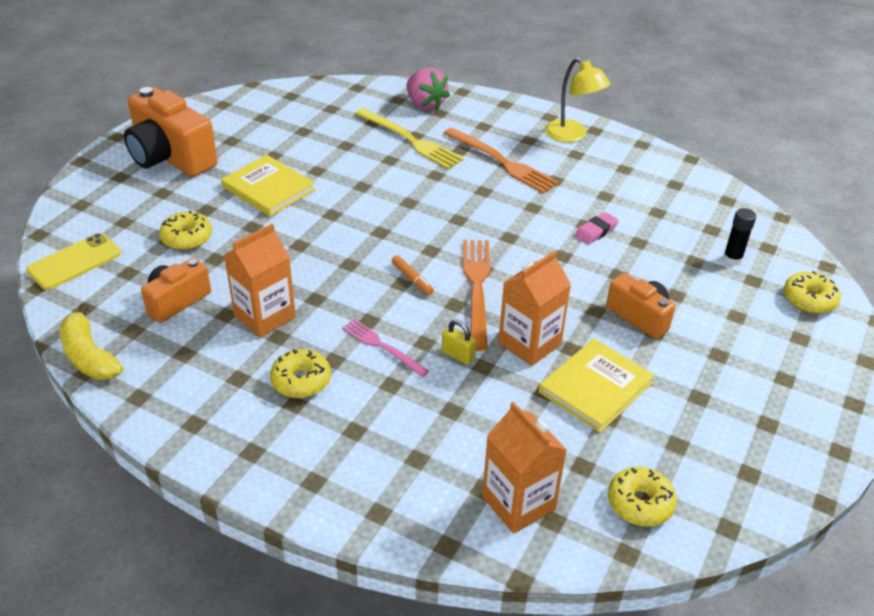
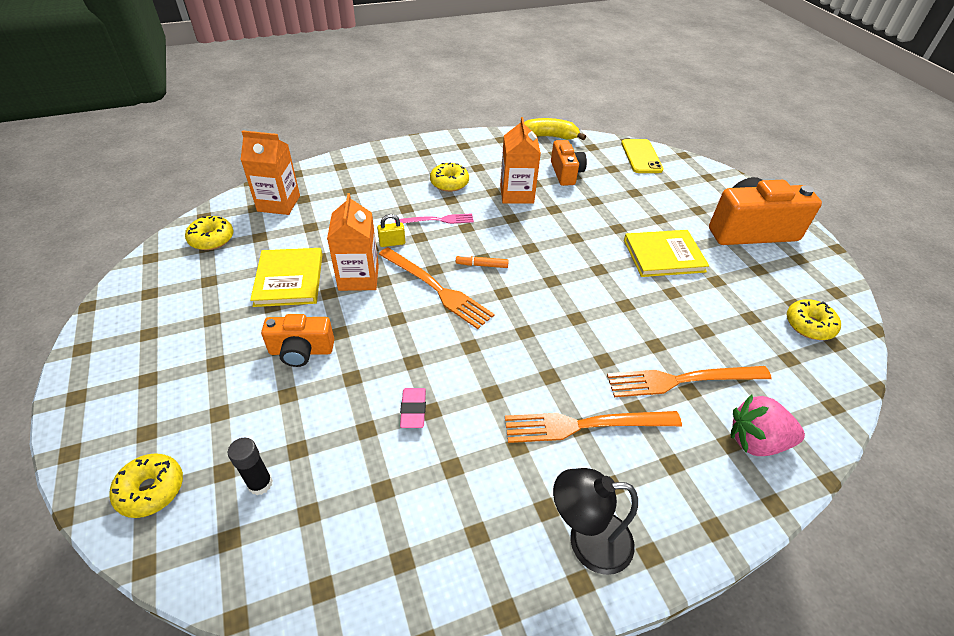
camera: 130 degrees right, 5 degrees up
(187, 238) = (629, 199): yellow donut -> yellow donut (809, 325)
(410, 140) = (682, 380): yellow fork -> orange fork
(572, 135) = (587, 541): yellow lamp -> black lamp

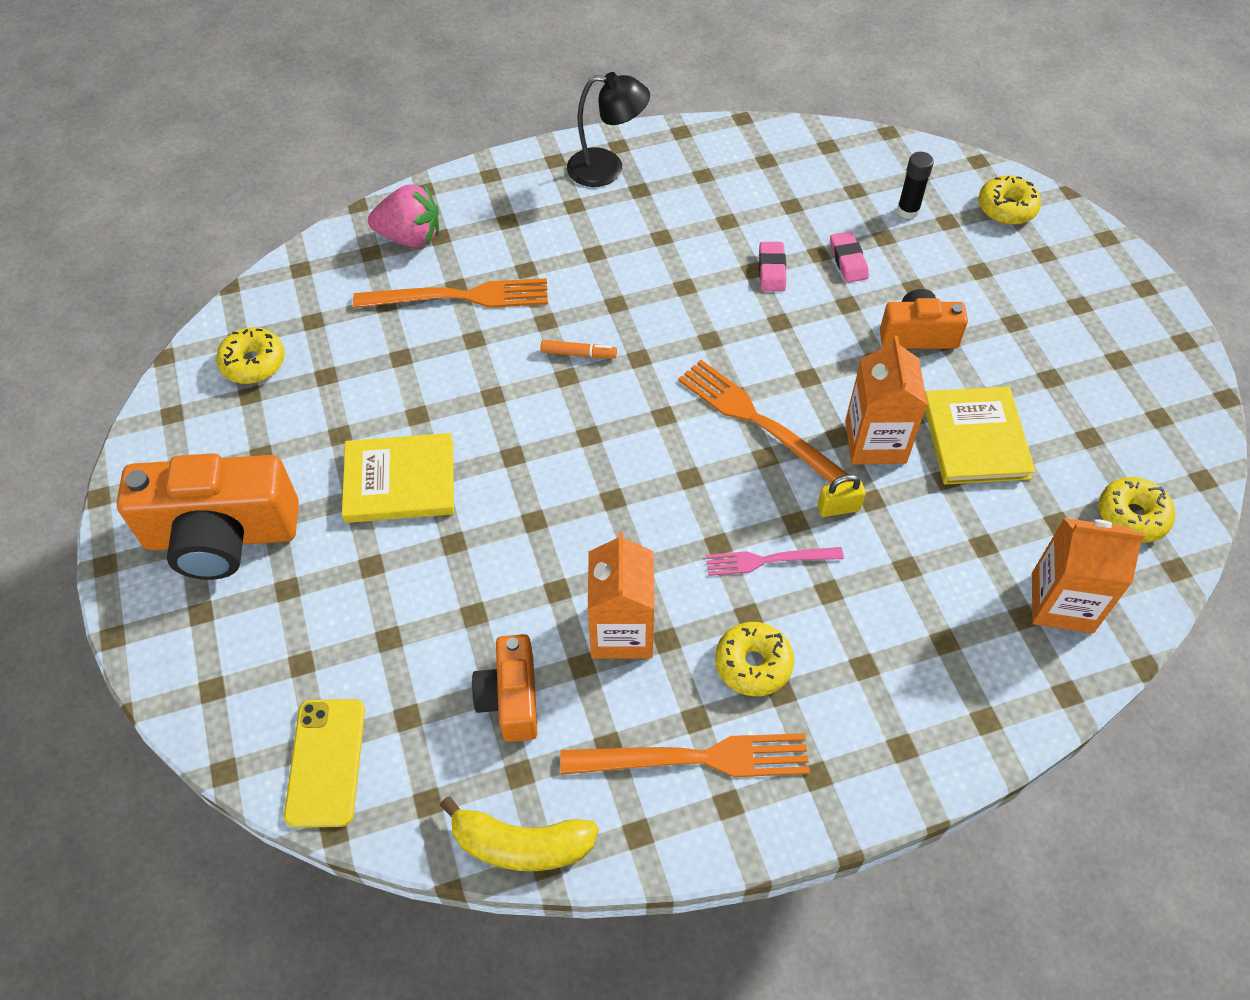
camera: 175 degrees left, 10 degrees up
(340, 421) = (848, 260): none -> pink eraser
(482, 265) = (692, 463): orange marker -> orange marker (578, 354)
(585, 425) = (586, 254): orange fork -> orange fork (695, 758)

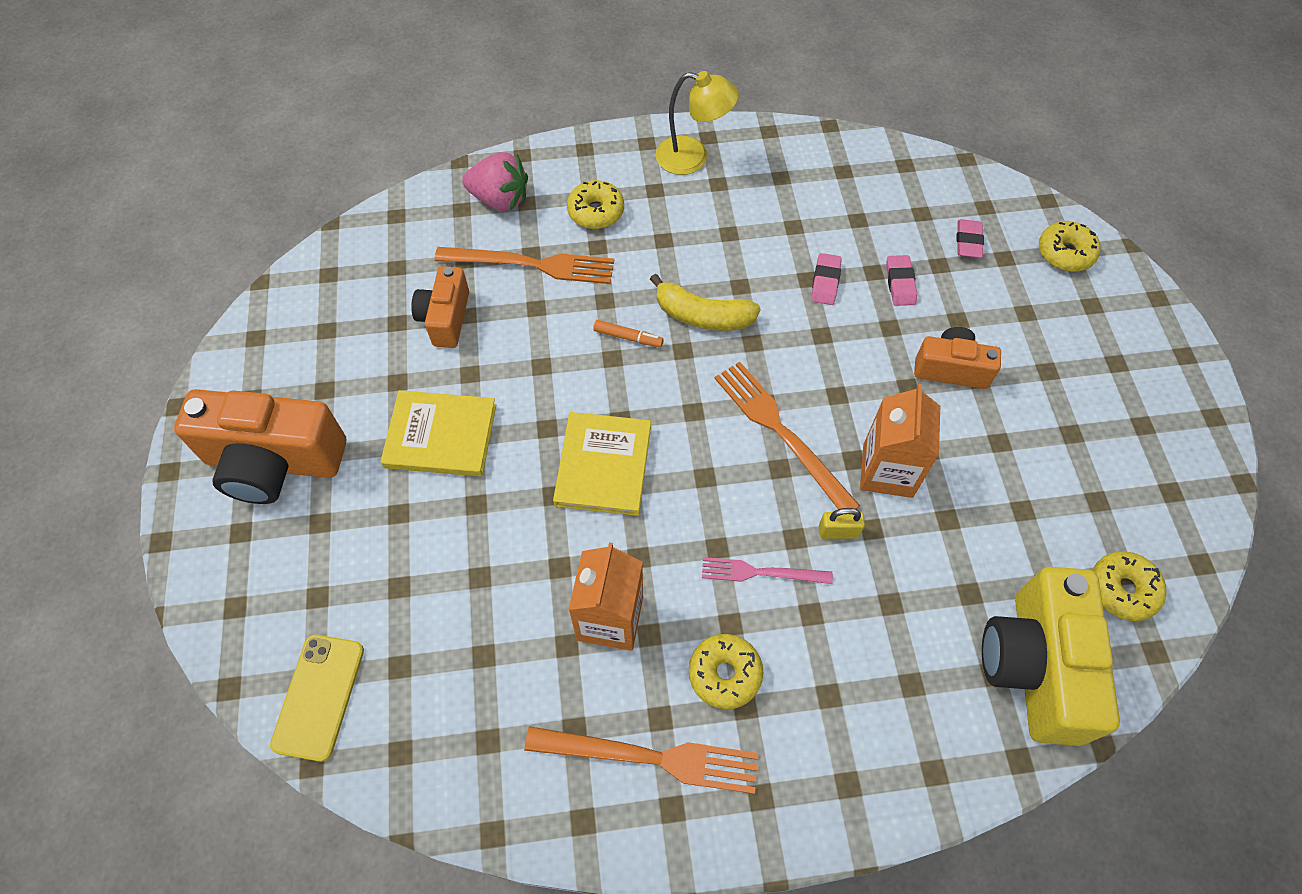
camera: 10 degrees right, 5 degrees up
(253, 363) = (336, 300): yellow donut -> yellow donut (596, 211)
(511, 699) = (495, 666): orange camera -> orange camera (445, 318)
(521, 844) = (475, 811): yellow banana -> yellow banana (702, 315)
(607, 168) = (693, 158): black lamp -> yellow lamp
(908, 211) = (968, 242): black glue stick -> pink eraser
(975, 438) = (985, 483): yellow book -> yellow book (603, 465)
(1062, 602) = (1034, 666): orange carton -> yellow camera

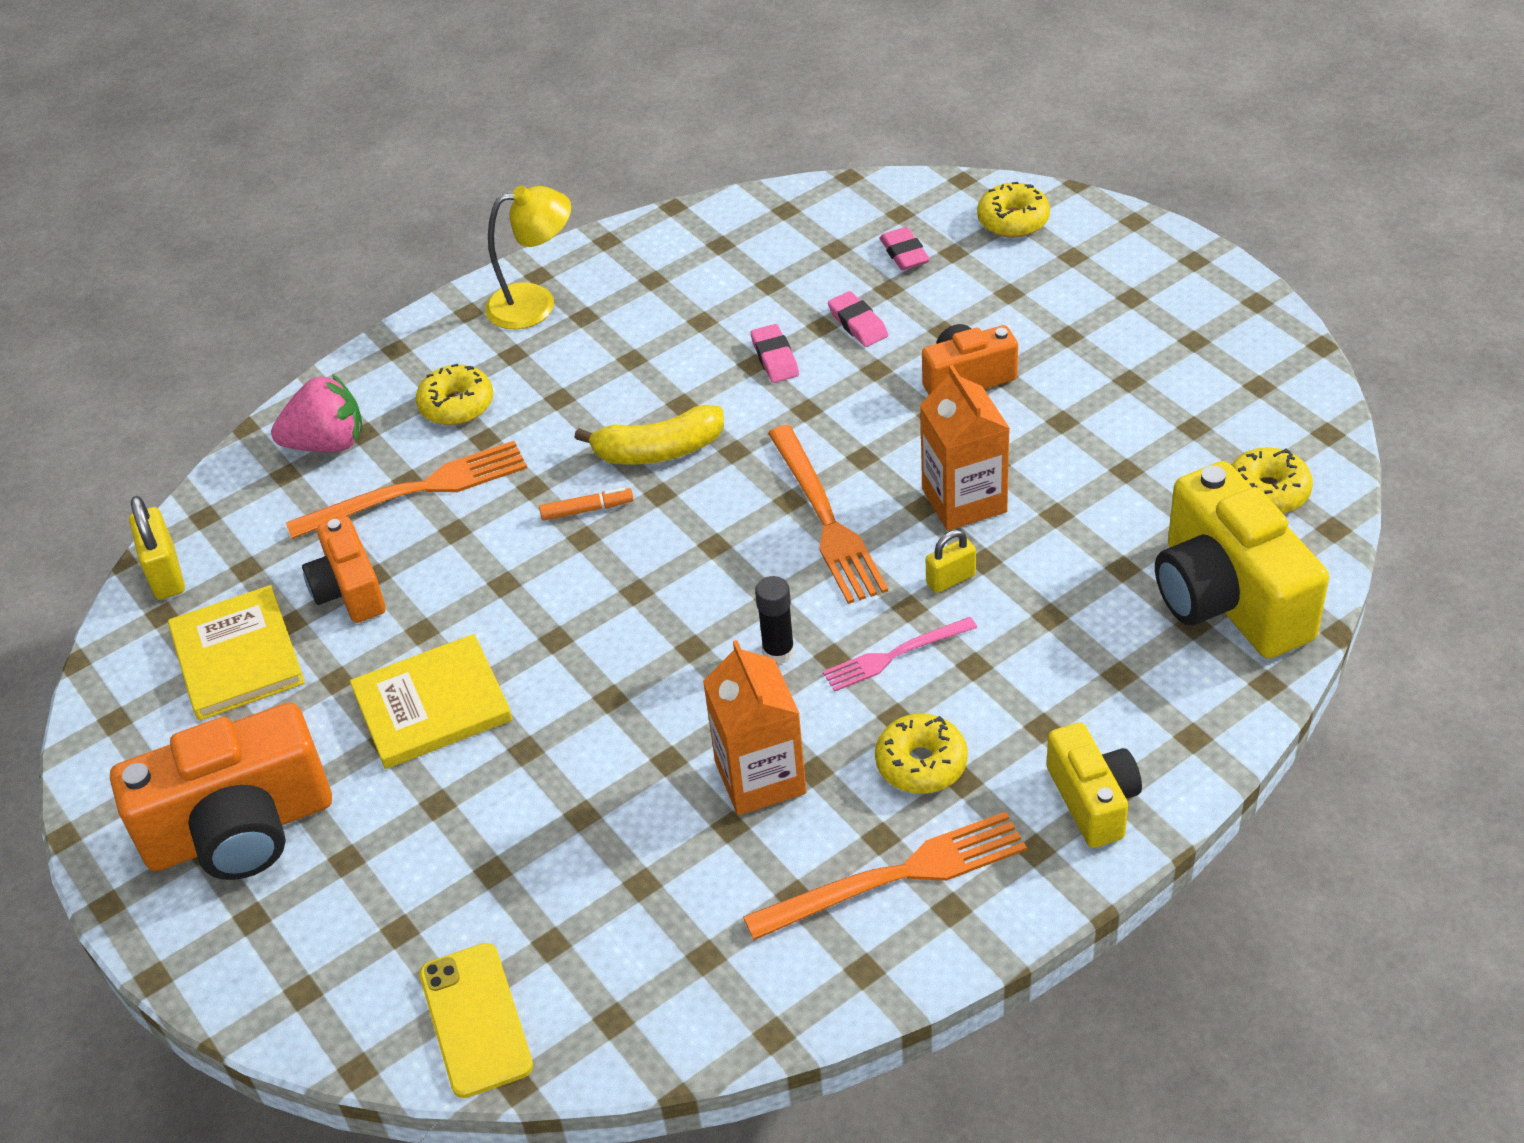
camera: 25 degrees left, 15 degrees down
(348, 246) = (166, 574): none -> yellow padlock
(603, 465) = (648, 642): yellow book -> yellow book (237, 657)
(683, 523) = (778, 652): none -> black glue stick
(781, 432) = (826, 519): orange fork -> orange fork turned 135 degrees counterclockwise
(827, 781) = (1093, 800): none -> yellow camera

